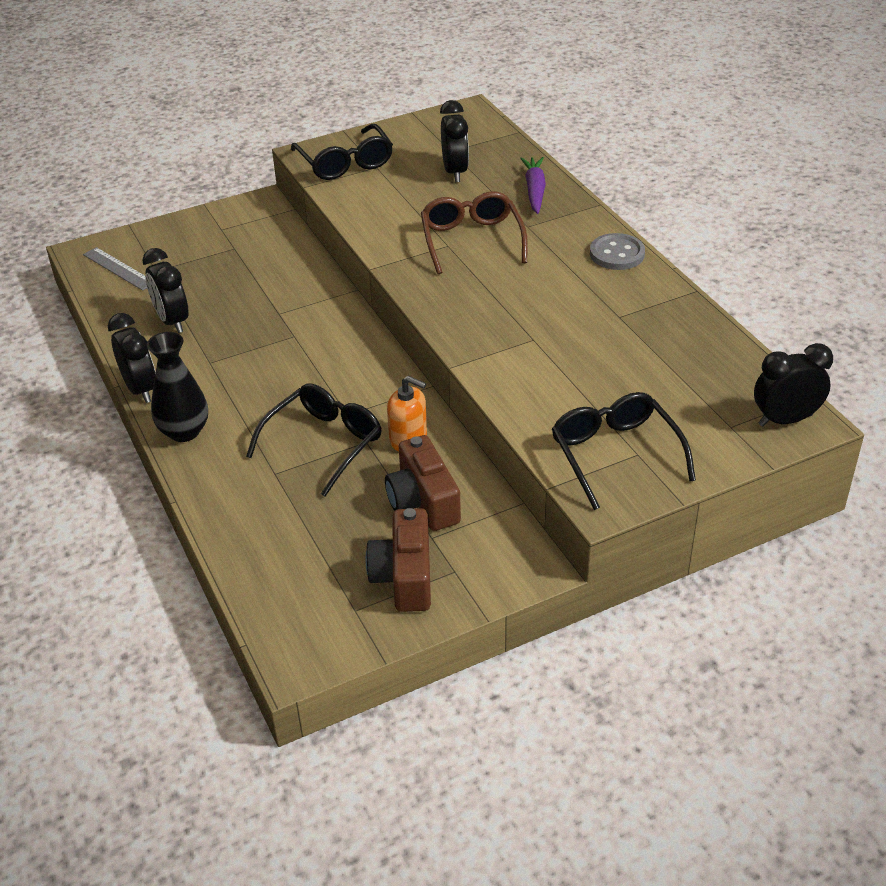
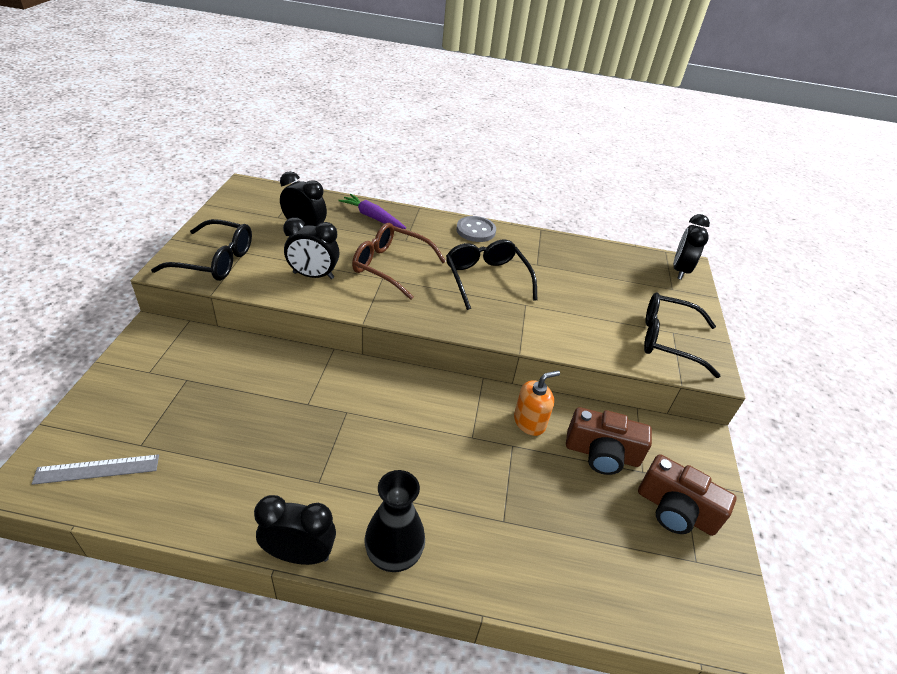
camera: 60 degrees left, 0 degrees up
(172, 321) = (230, 475): black clock -> black clock (313, 276)
(324, 443) = (494, 470): black glasses -> black glasses (486, 279)

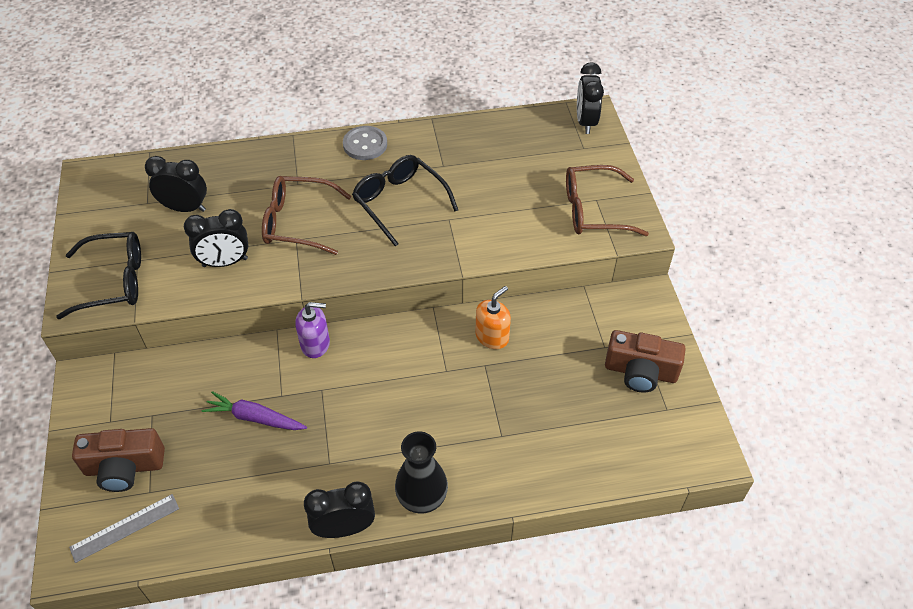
camera: 15 degrees left, 10 degrees up
(361, 371) = (315, 344): none -> purple soap dispenser
(372, 217) = (249, 166): purple carrot -> purple carrot (255, 418)
(602, 453) = (565, 343): brown camera -> brown camera (124, 467)
(668, 340) = (594, 210): black glasses -> brown glasses

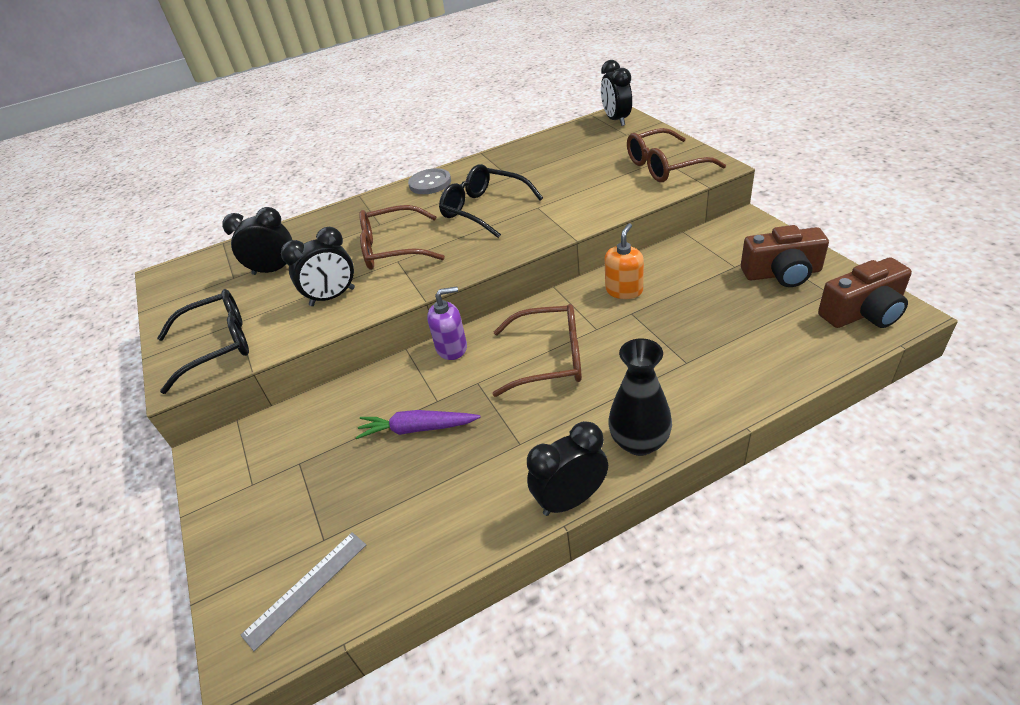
camera: 10 degrees left, 10 degrees down
(124, 467) = (284, 524): brown camera -> brown camera (863, 312)
(391, 387) = (549, 358): none -> brown glasses

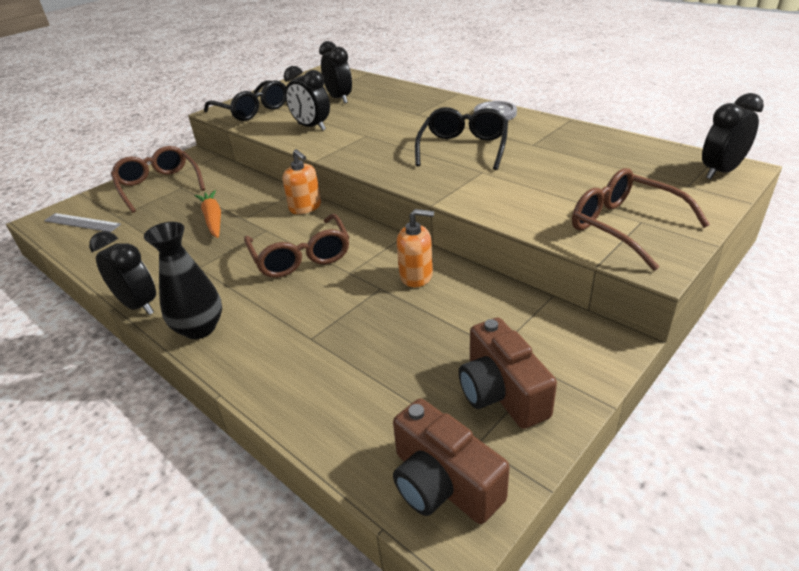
camera: 65 degrees right, 5 degrees down
(393, 249) = (382, 129): brown glasses -> brown glasses (159, 186)
(417, 429) = (213, 219): purple carrot -> orange carrot
(452, 348) = (305, 207): purple soap dispenser -> orange soap dispenser

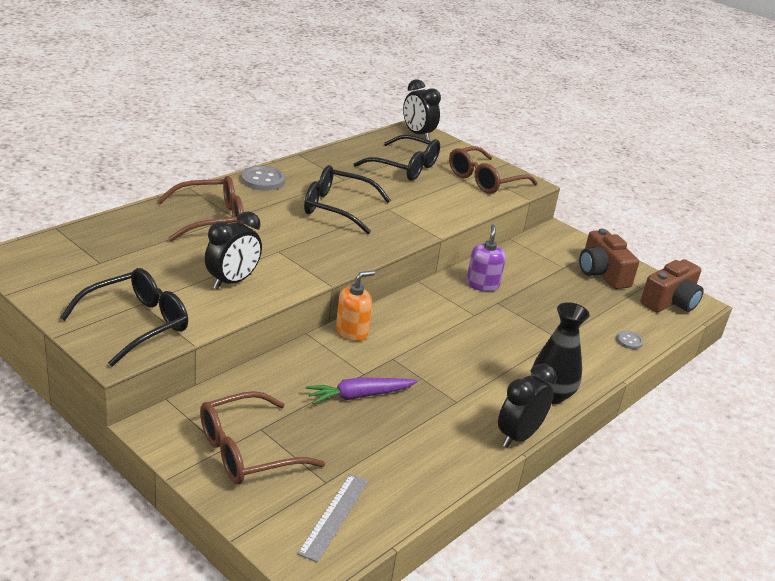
camera: 95 degrees left, 5 degrees down
(213, 219) = (359, 396): orange carrot -> purple carrot
(301, 256) = (446, 338): brown glasses -> brown glasses (211, 219)
(312, 410) = (629, 341): none -> grey button
(339, 99) = (145, 256): black clock -> none
(416, 276) = (482, 284): orange soap dispenser -> purple soap dispenser
(501, 392) = (602, 273): brown camera -> brown camera turned 90 degrees clockwise
(602, 172) = (405, 167): none -> black glasses

